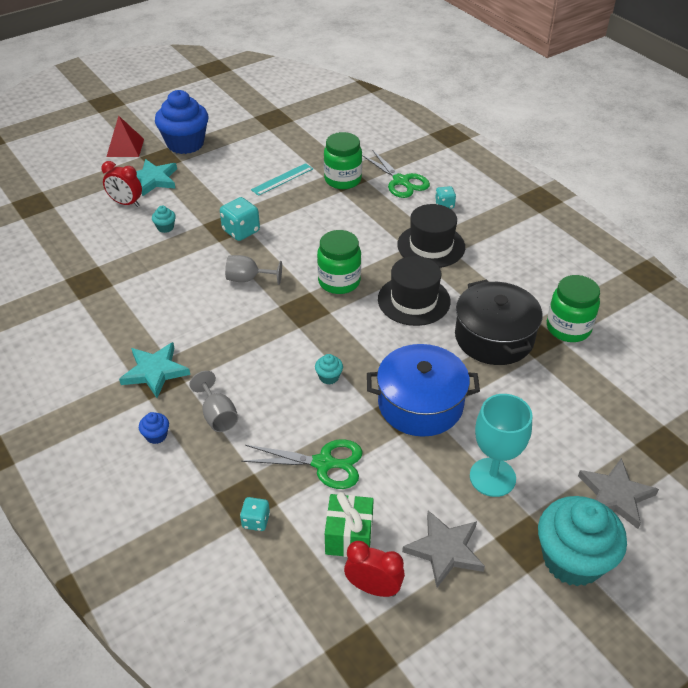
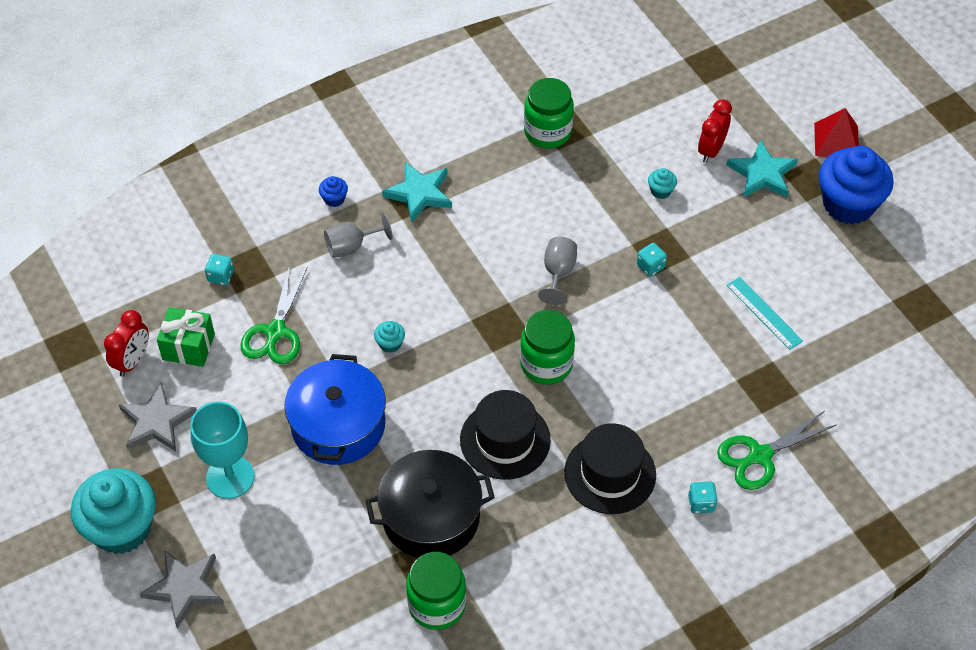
camera: 95 degrees right, 10 degrees up
(241, 231) = (650, 266): turquoise dice -> turquoise dice, size x0.60
(343, 180) = (763, 384): green jar -> green jar (547, 132)

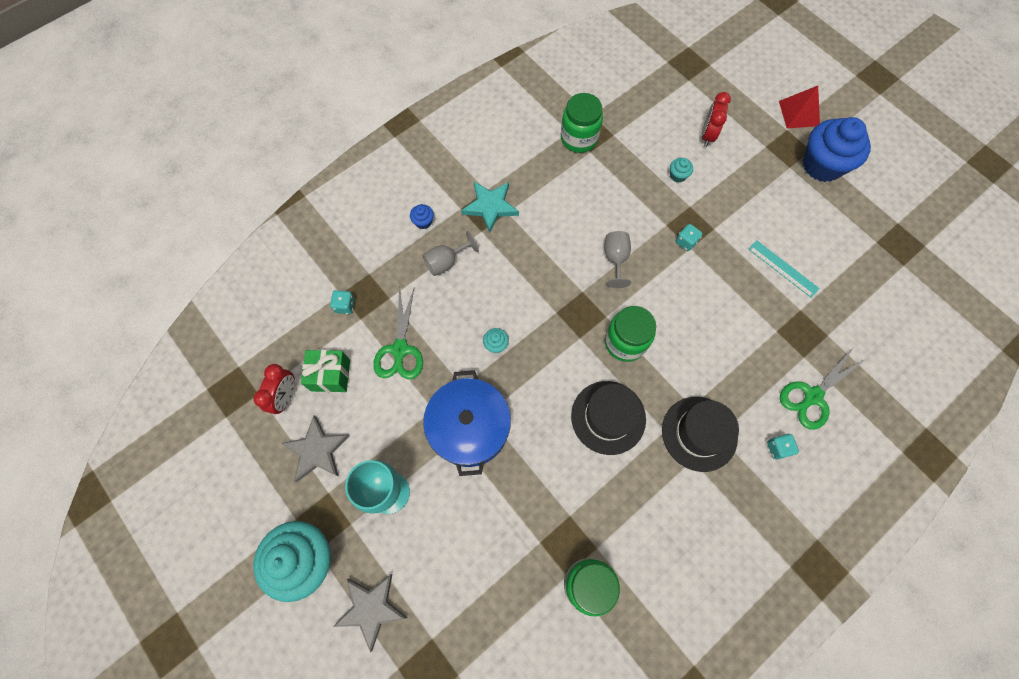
camera: 10 degrees left, 15 degrees up
(431, 517) = (564, 500): black pot -> none
(762, 174) = (751, 149): turquoise star -> none

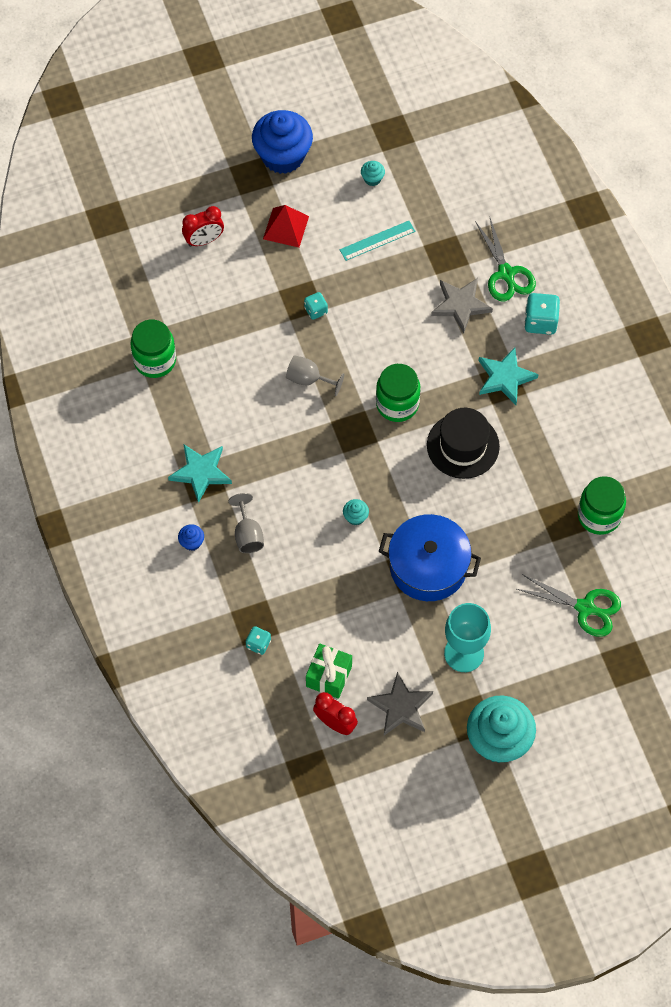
camera: 70 degrees left, 5 degrees down
(371, 608) = (559, 695): grey star -> grey star (460, 305)
(400, 349) = (326, 605): green scissors -> green scissors (585, 608)
(678, 175) = (239, 287): turquoise cupcake -> turquoise cupcake (372, 179)
(699, 433) = (505, 378): black hat -> turquoise star
(707, 135) = (204, 240): red clock -> red clock turned 60 degrees counterclockwise
(778, 448) = (540, 321): turquoise dice -> turquoise dice, size x1.67
(799, 113) = (215, 147): red pyramid -> red pyramid (286, 227)

